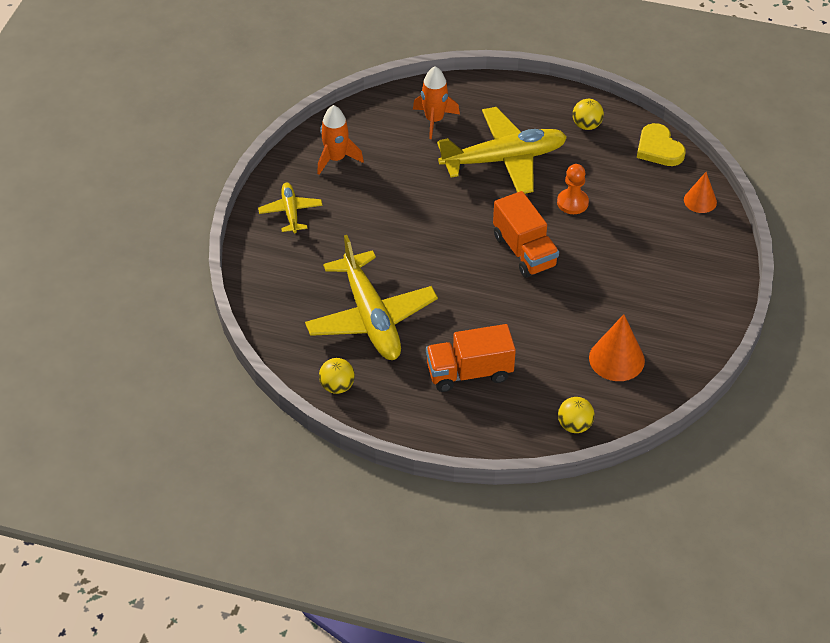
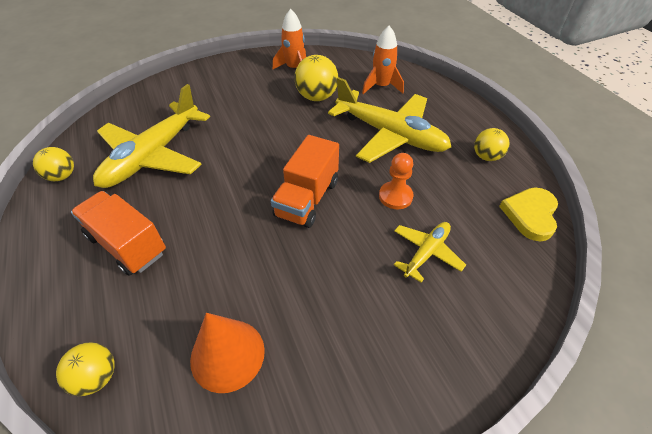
camera: 50 degrees right, 0 degrees up
(290, 212) = (226, 75): yellow plane -> yellow plane (426, 253)
(401, 171) = (316, 97): none -> yellow ball
(700, 201) = (516, 287): orange cone -> none

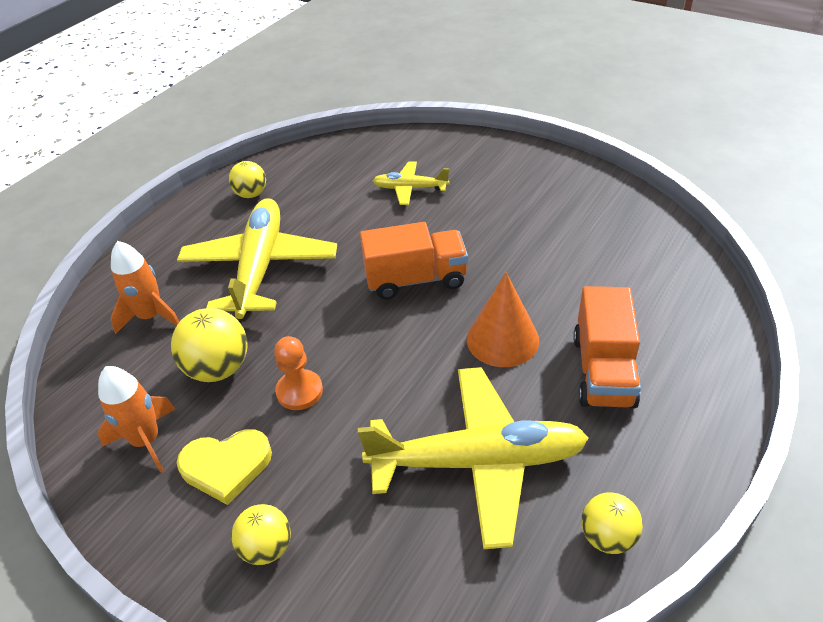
camera: 120 degrees left, 5 degrees down
(97, 377) = (700, 292): yellow ball -> yellow ball (266, 547)
(227, 354) = (603, 240): orange cone -> orange cone (502, 339)
(395, 196) = (359, 227): orange pawn -> orange pawn (299, 391)
(530, 215) = (316, 154): yellow heart -> yellow heart (226, 466)

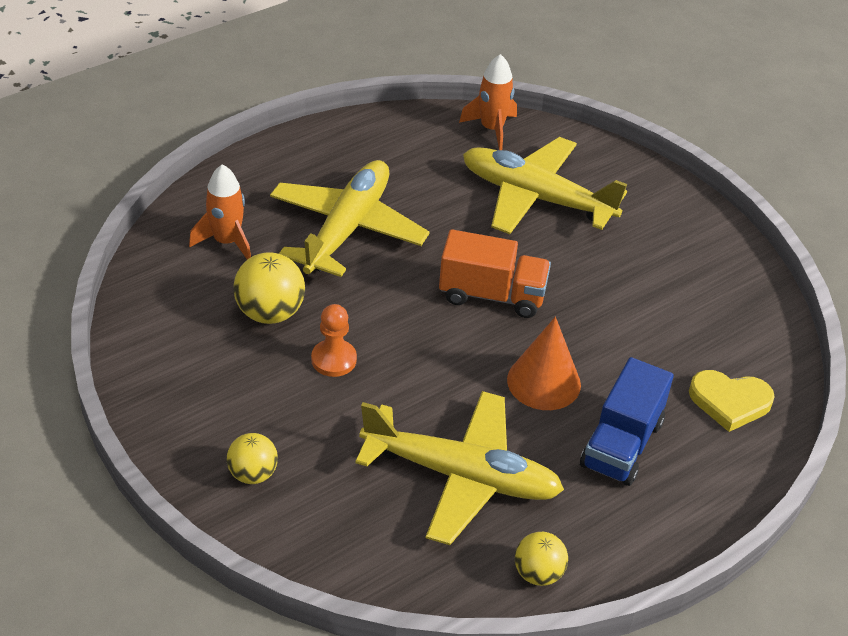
camera: 15 degrees right, 0 degrees up
(146, 440) = (185, 353): orange rocket -> orange rocket (492, 129)
(226, 466) = (244, 399): yellow heart -> yellow heart (729, 402)
(251, 194) = (370, 147): yellow ball -> none
(410, 188) = (536, 198): yellow plane -> yellow plane, size x1.99
(603, 371) = (621, 444): orange truck -> blue truck

